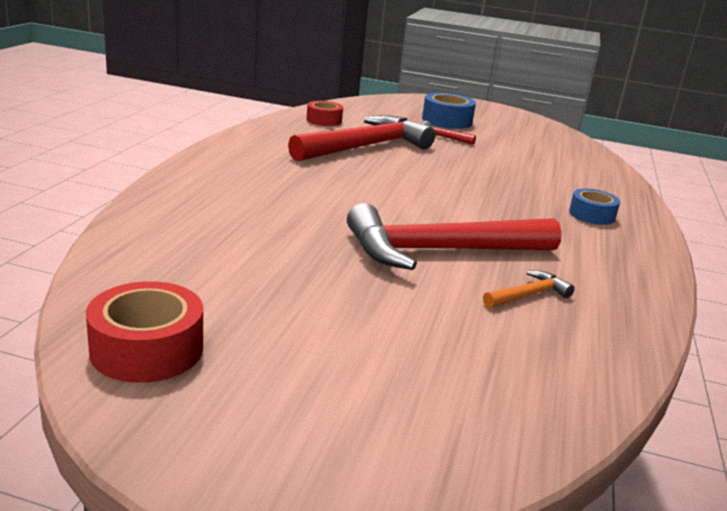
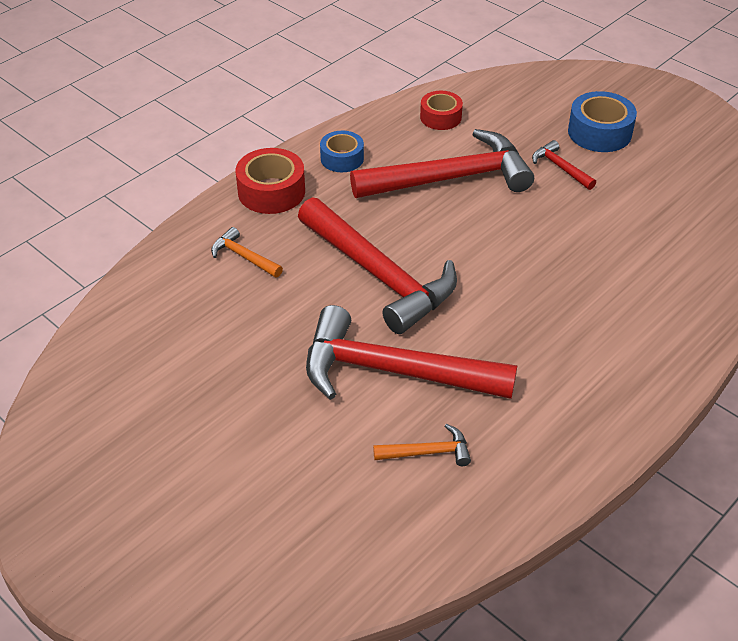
camera: 30 degrees right, 20 degrees up
(147, 349) = (77, 432): red tape -> red tape (271, 191)
(228, 202) = (244, 257): none -> orange hammer
(365, 199) = (380, 275): none -> red hammer
(592, 215) = (618, 348): blue tape -> blue tape (342, 158)

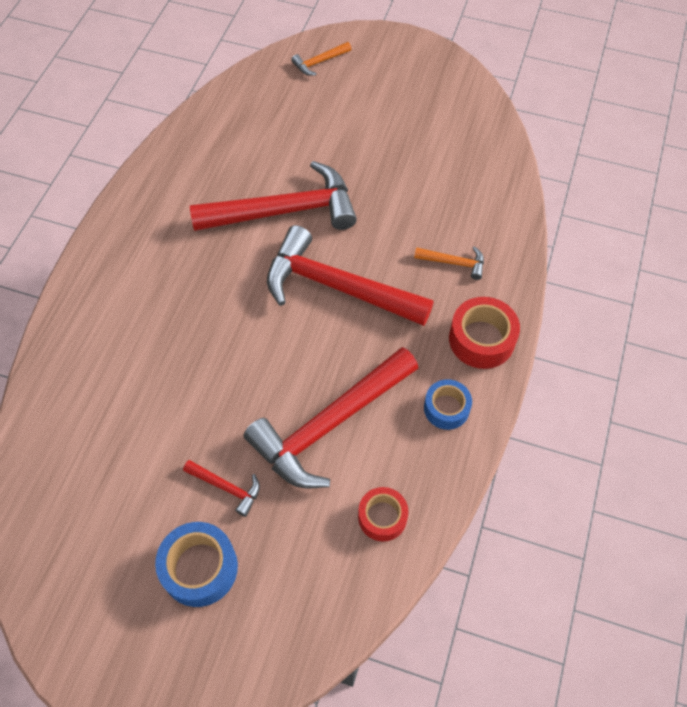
camera: 155 degrees right, 15 degrees up
(428, 452) = (235, 166): orange hammer -> orange hammer (319, 62)

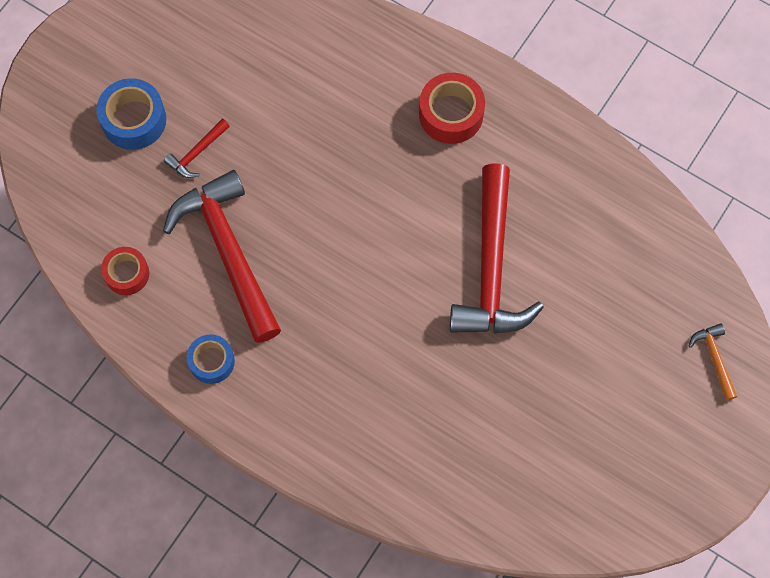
camera: 105 degrees right, 10 degrees up
(337, 287) = (379, 296): red hammer -> none
(454, 263) = (376, 424): orange hammer -> none
(481, 339) = (275, 420): red tape -> red tape (451, 114)

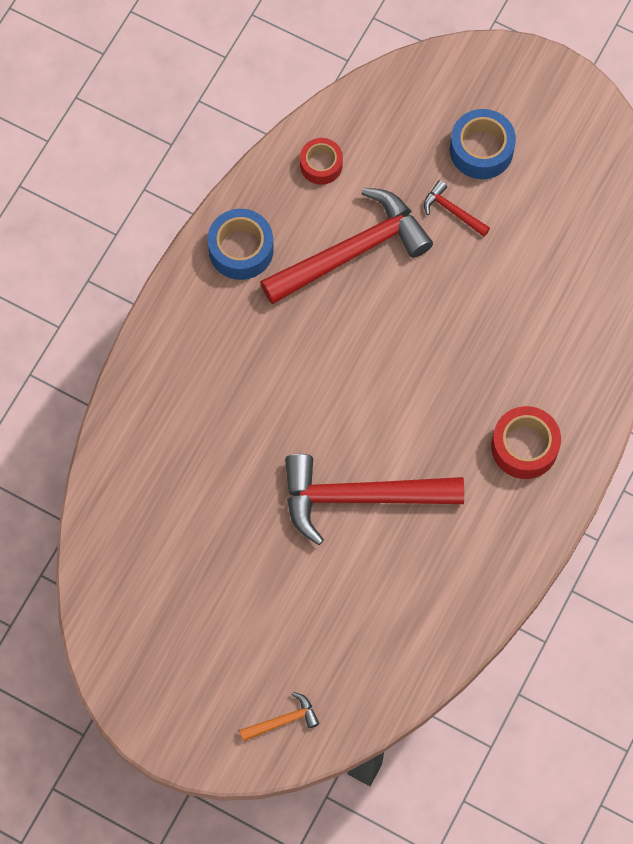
camera: 85 degrees right, 0 degrees up
(211, 361) = (241, 249): blue tape -> blue tape, size x1.50

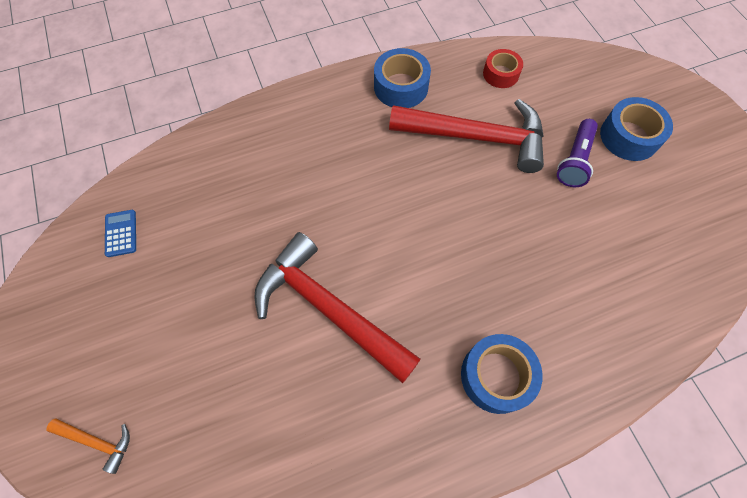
camera: 40 degrees right, 5 degrees down
(132, 576) = (121, 233): none -> blue calculator
(452, 211) = (574, 160): red hammer -> purple flashlight
(524, 447) = (496, 376): red tape -> blue tape

